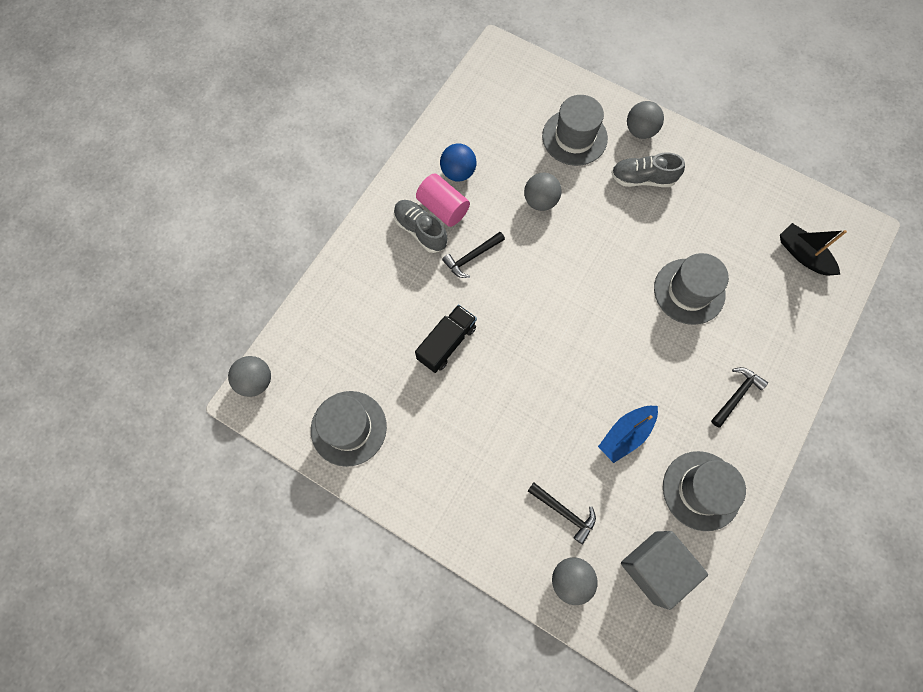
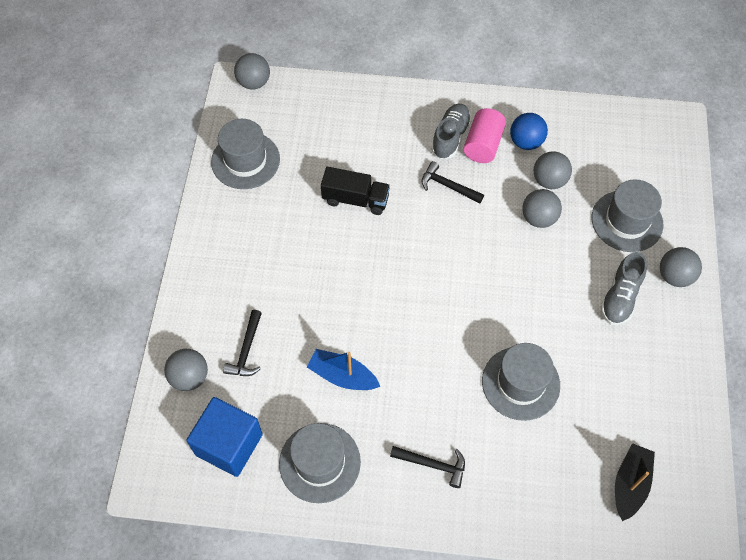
camera: 65 degrees right, 10 degrees down
(507, 174) = (549, 180): none -> grey ball
(642, 179) = (620, 297): grey shoe -> grey shoe turned 135 degrees counterclockwise
(654, 567) = (229, 444): grey cube -> blue cube

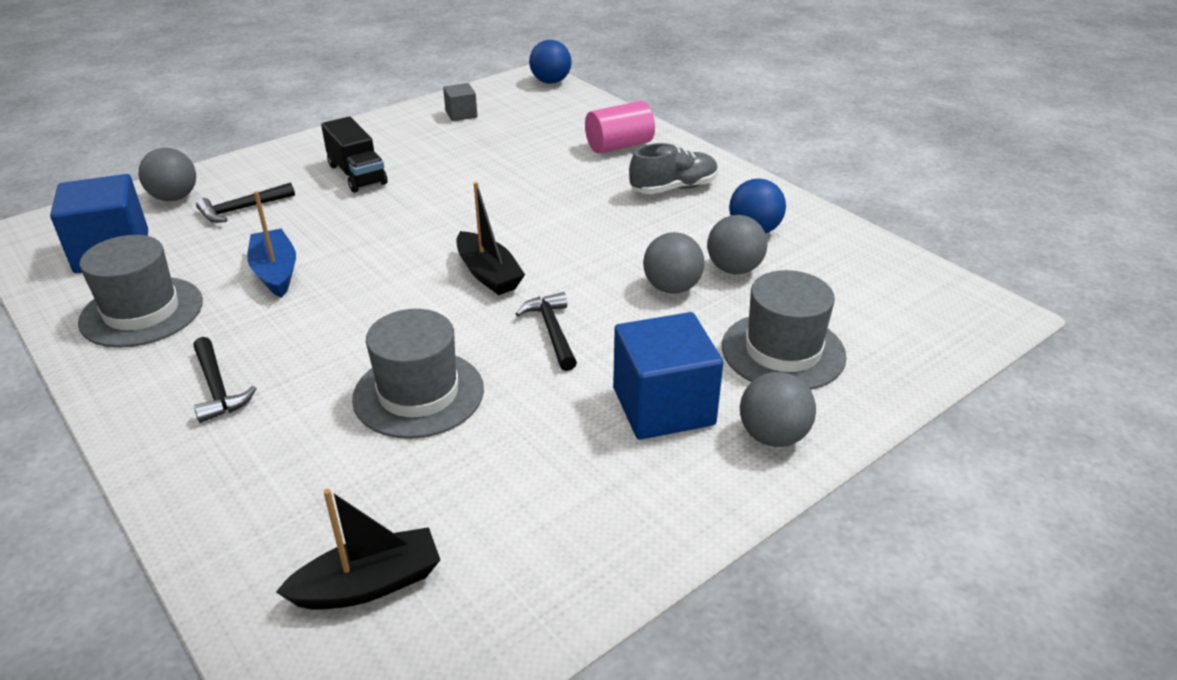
camera: 45 degrees right, 25 degrees down
(245, 160) = (461, 114): grey hat -> grey cube
(254, 82) = (550, 82): grey ball -> blue ball
(355, 199) = (507, 178): black truck -> black truck (357, 174)
(447, 186) = (612, 215): black hammer -> black hammer (552, 331)
(447, 282) = (488, 274): none -> black boat
(483, 145) = (700, 209): pink cylinder -> pink cylinder (619, 146)
(620, 297) = (663, 406): grey shoe -> blue cube

